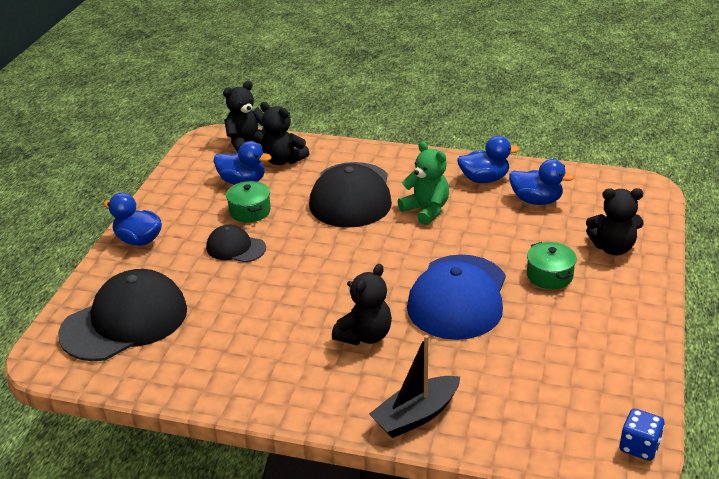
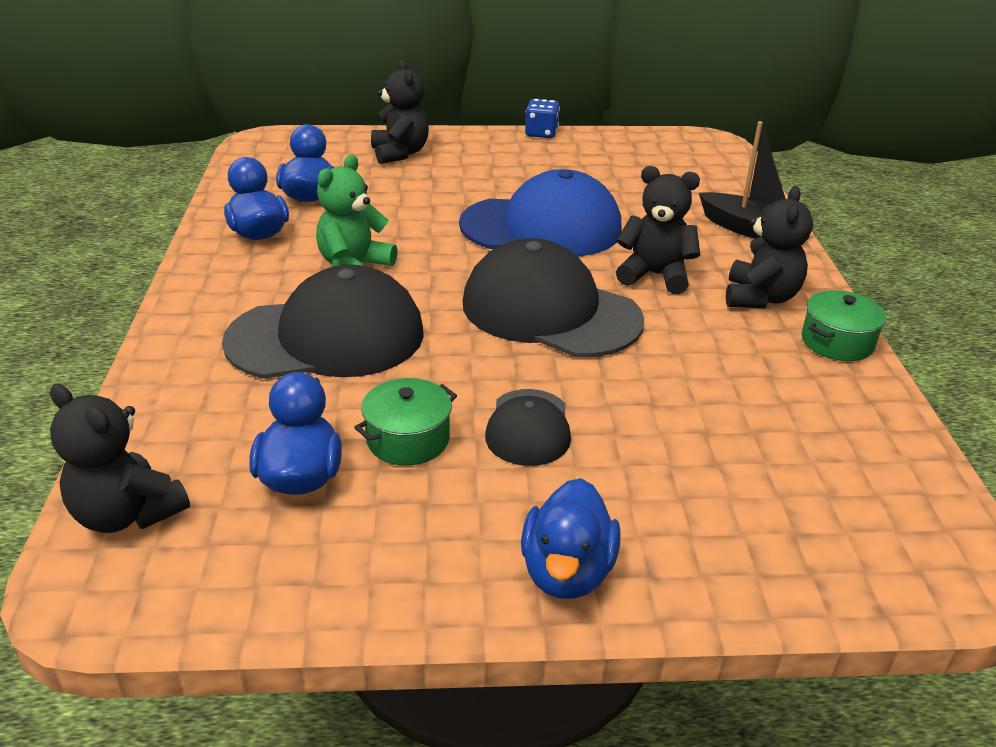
camera: 110 degrees left, 0 degrees up
(125, 321) = (798, 501): black cap -> black cap (550, 311)
(283, 160) = (207, 440): black teddy bear -> black teddy bear (760, 298)
(549, 275) = (470, 181): green pot -> green pot (837, 342)
(639, 447) = (690, 138): blue dice -> blue dice (541, 133)

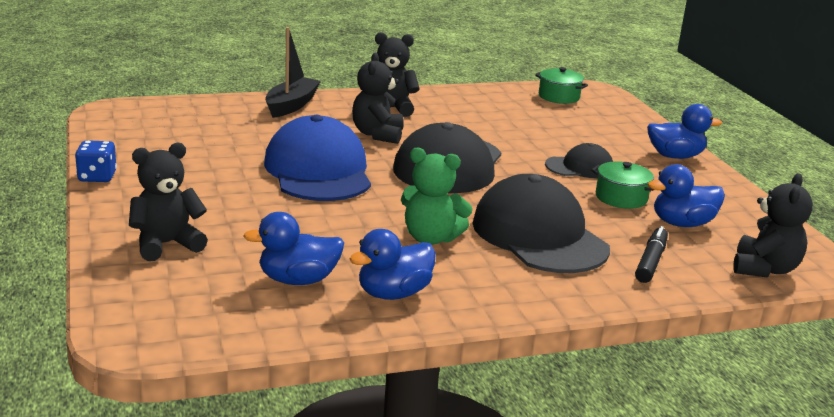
camera: 105 degrees left, 10 degrees down
(215, 407) = (651, 262): none -> black marker
(837, 342) = (429, 94): green pot -> green pot (559, 97)

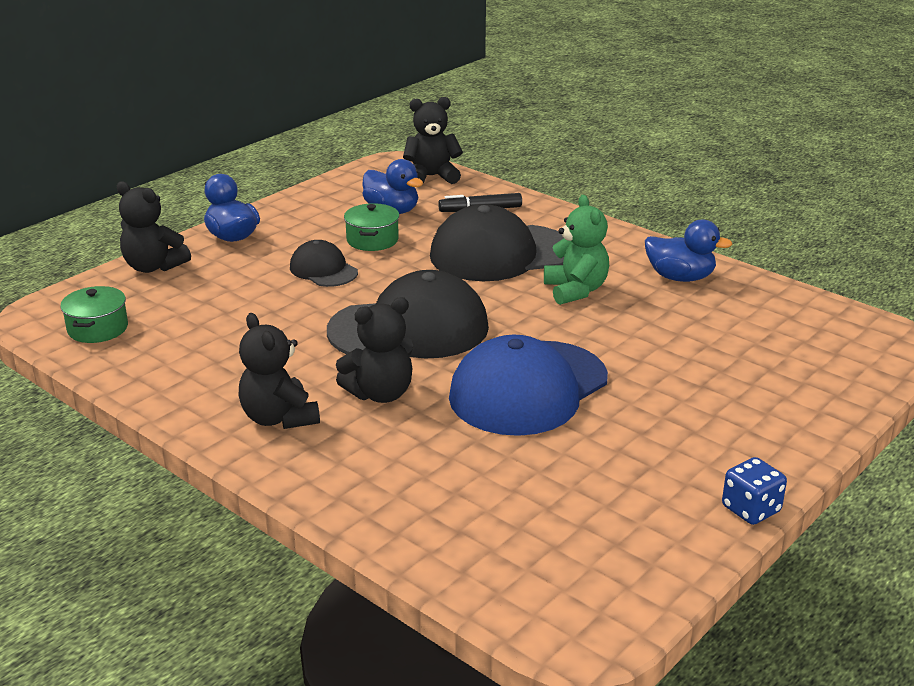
camera: 120 degrees left, 5 degrees up
(166, 244) = (784, 394): black teddy bear -> black teddy bear (153, 267)
(291, 105) = (360, 491): black boat -> none
(298, 280) = (727, 316): blue duck -> none
(539, 235) = (500, 253): black cap -> black cap turned 45 degrees clockwise

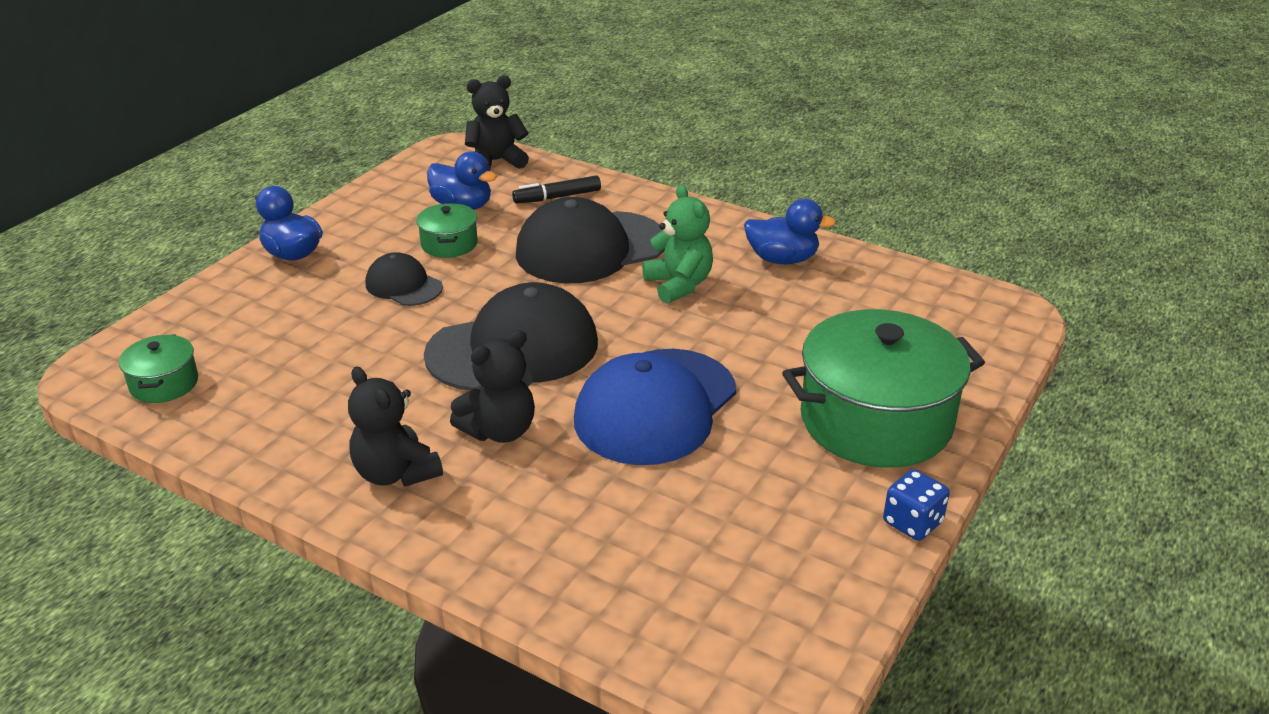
camera: 10 degrees left, 5 degrees up
(153, 267) = (211, 299): black teddy bear -> none
(737, 420) = (876, 420): none -> green pot

